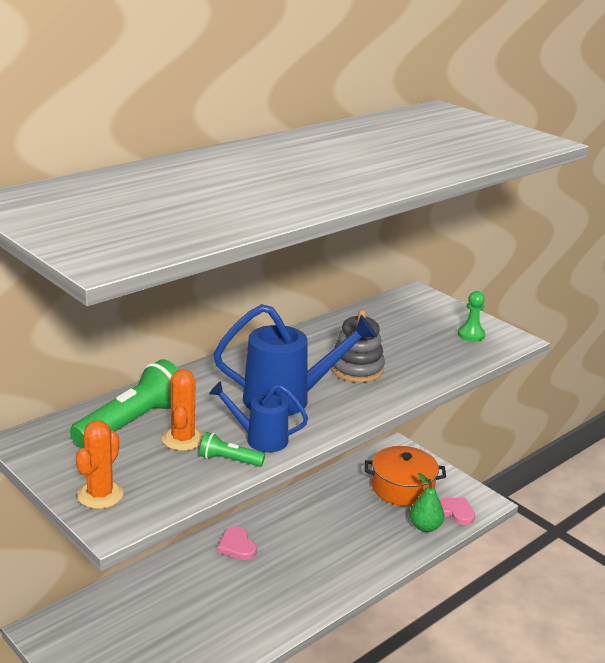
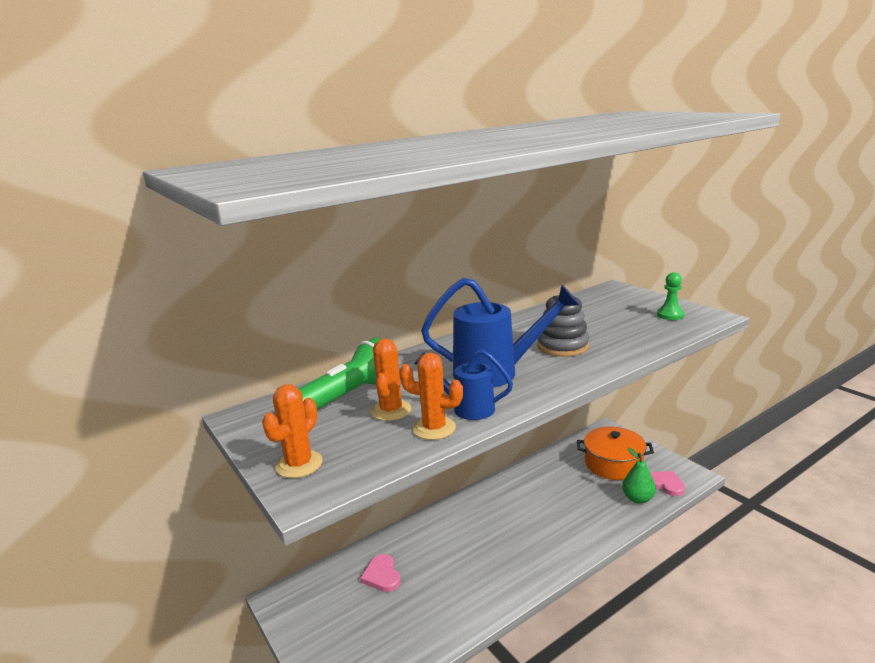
camera: 10 degrees right, 5 degrees down
(229, 460) = (434, 428): green flashlight -> orange cactus
(237, 546) = (463, 518): pink heart -> pink heart (382, 575)

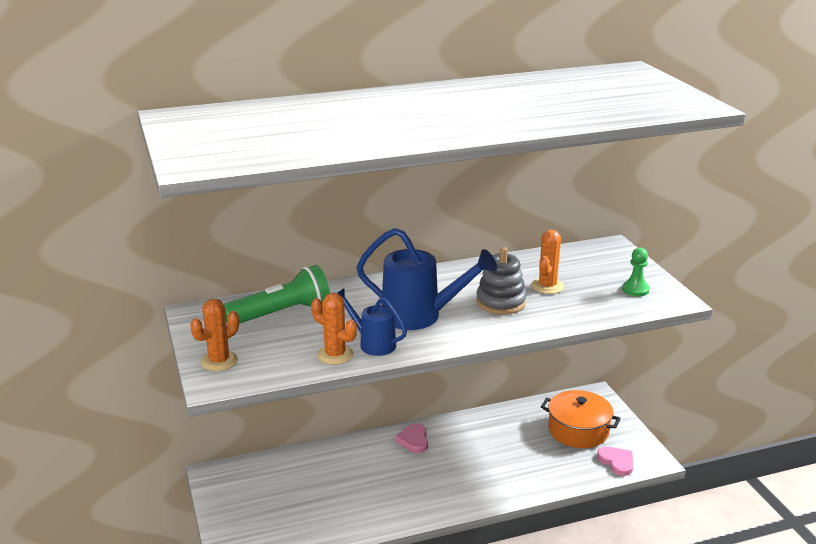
camera: 15 degrees right, 5 degrees up
(382, 575) = (303, 477): pink heart -> pink heart (413, 440)
(391, 410) = (311, 332): orange cactus -> orange cactus (547, 286)
(637, 498) = (578, 468): green pear -> none

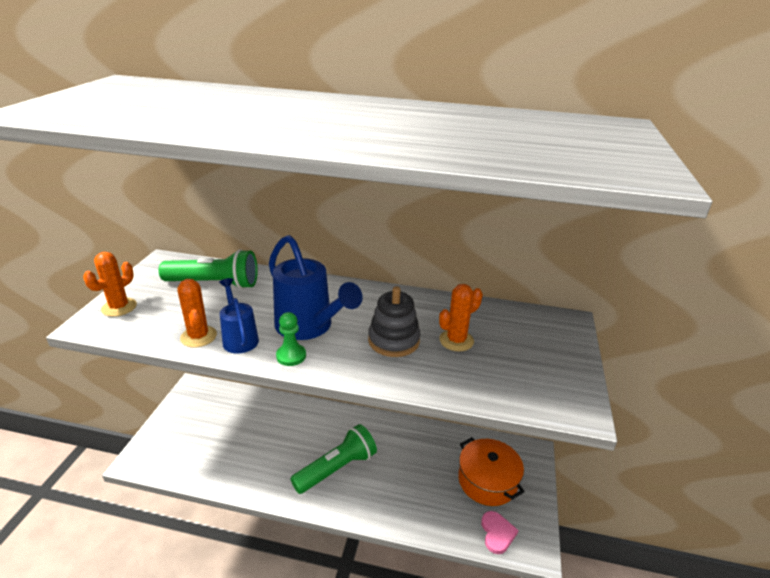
camera: 30 degrees right, 5 degrees up
(219, 361) = (119, 307): orange cactus -> orange cactus turned 45 degrees counterclockwise
(413, 440) = (345, 424): pink heart -> none
(442, 476) = (336, 468): none -> green flashlight
(635, 290) = (544, 379): green pawn -> green pawn (291, 356)

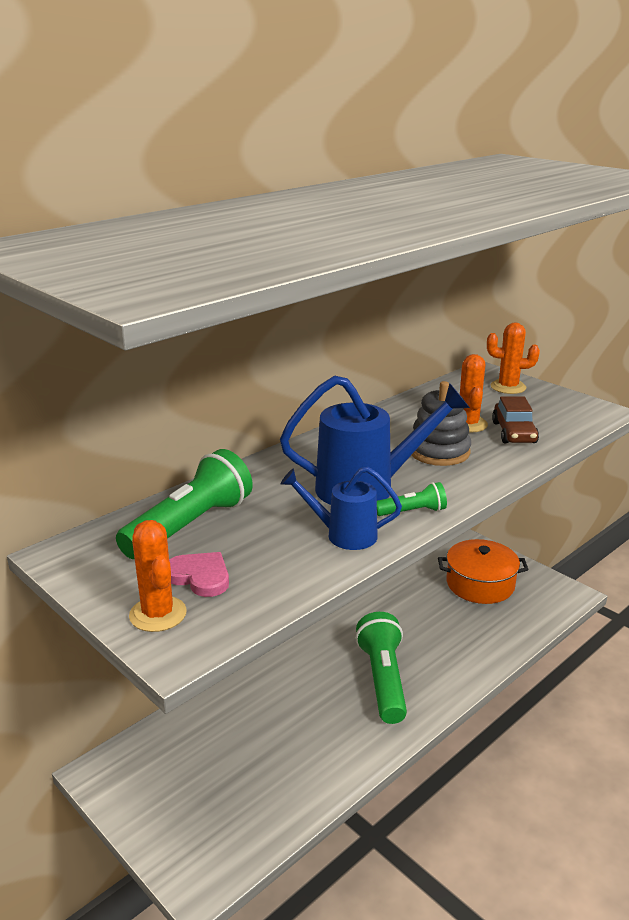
camera: 55 degrees left, 5 degrees down
(198, 336) = (311, 562): orange cactus -> orange cactus (508, 387)
(291, 356) = (412, 512): green pawn -> green flashlight
(468, 368) = (514, 432): none -> brown car
(497, 533) = (542, 606): pink heart -> pink heart (199, 576)

